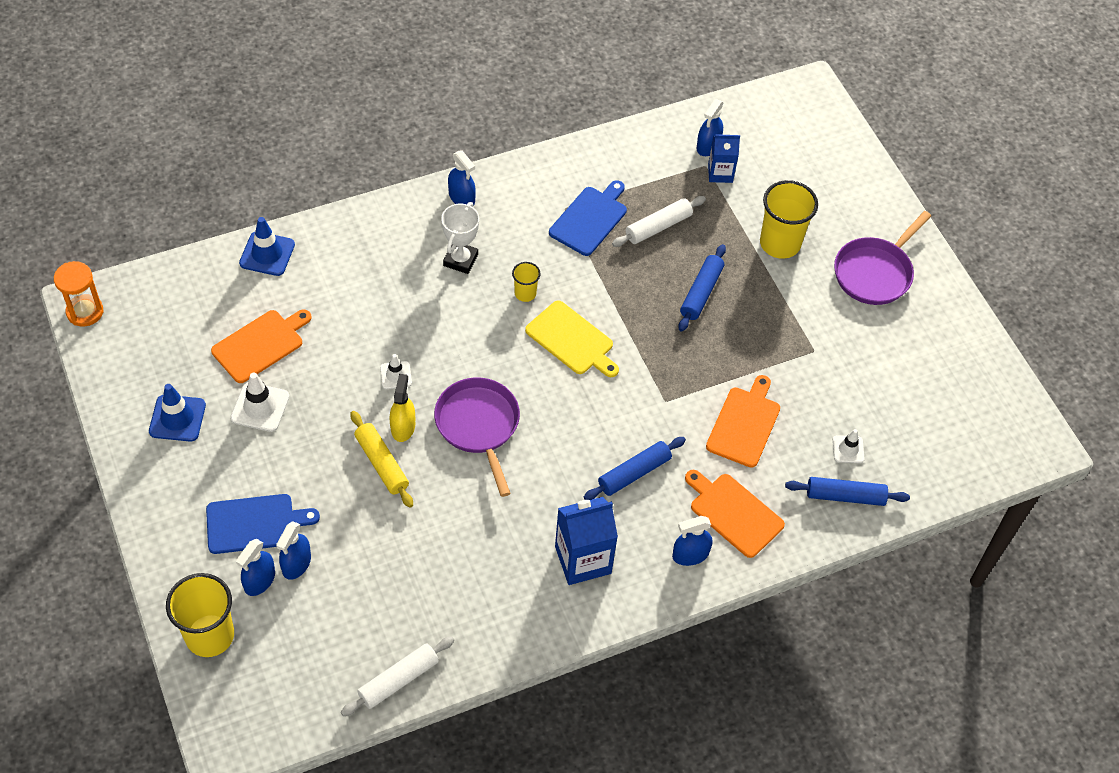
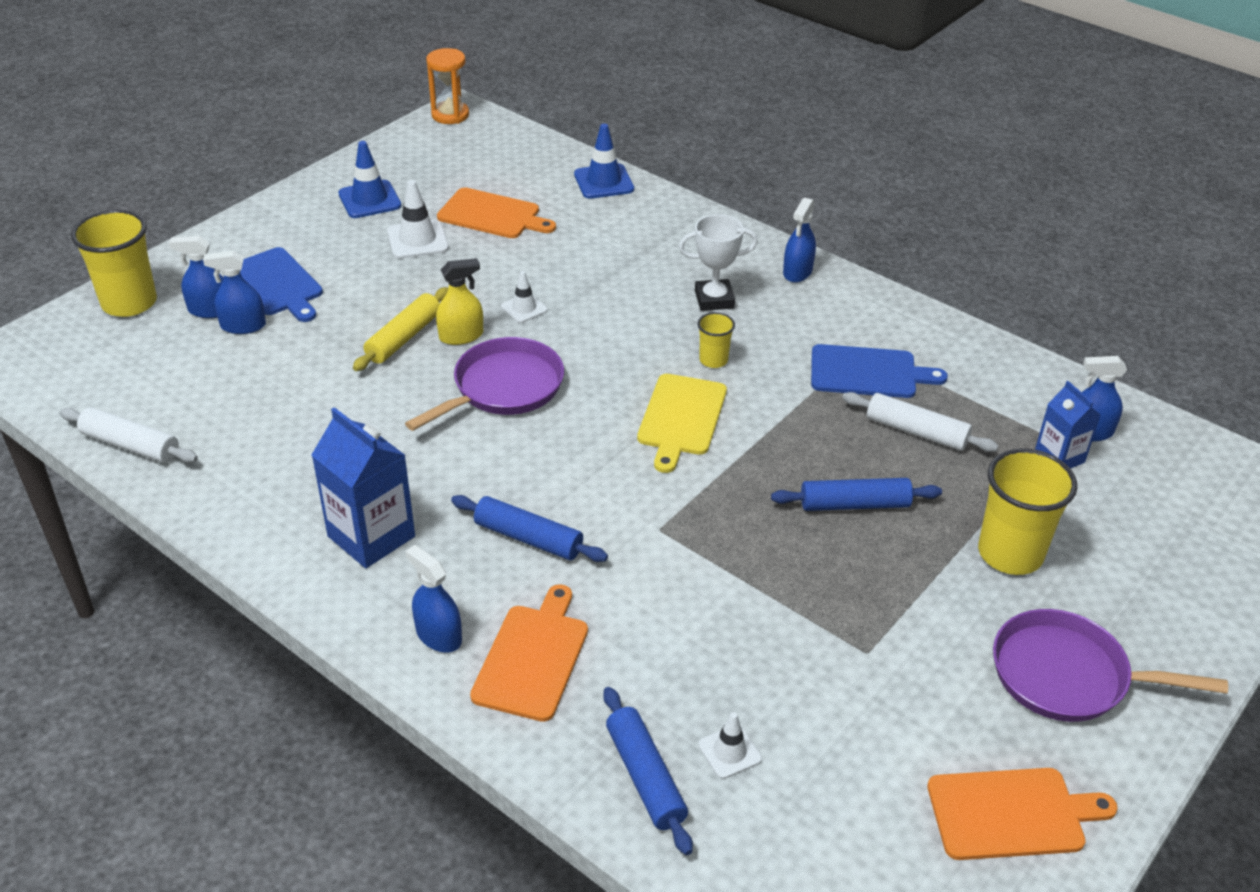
camera: 65 degrees right, 15 degrees down
(744, 424) = (683, 619): orange cutting board -> orange cutting board (1011, 814)

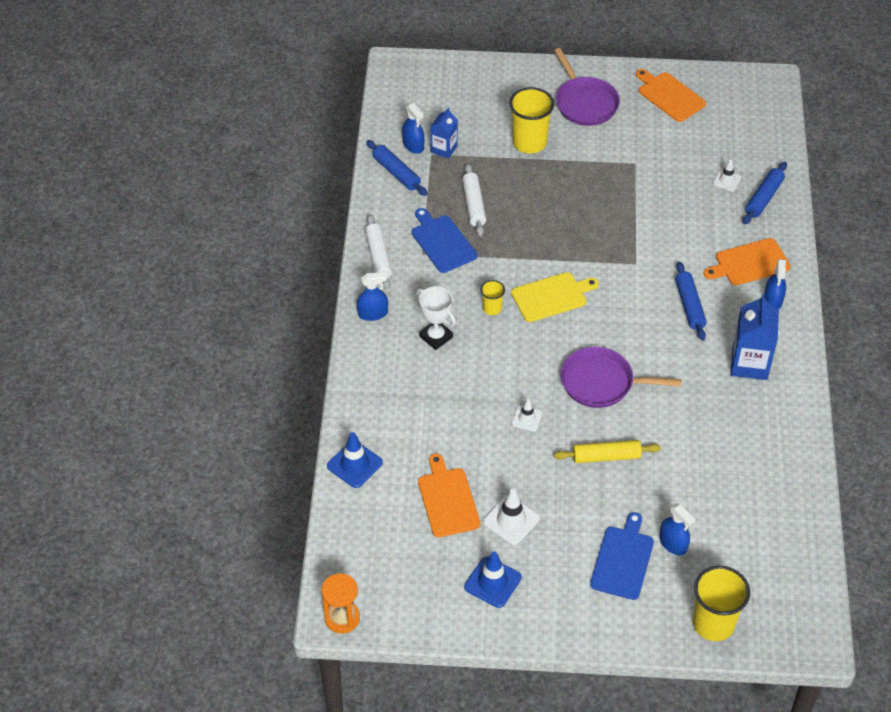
camera: 125 degrees left, 10 degrees up
(131, 445) = (803, 512): white rolling pin -> white rolling pin (378, 256)
(210, 310) = (677, 573): blue spray bottle -> none
(461, 336) = (578, 431): yellow spray bottle -> none
(854, 505) = (549, 204): blue rolling pin -> blue rolling pin (396, 173)

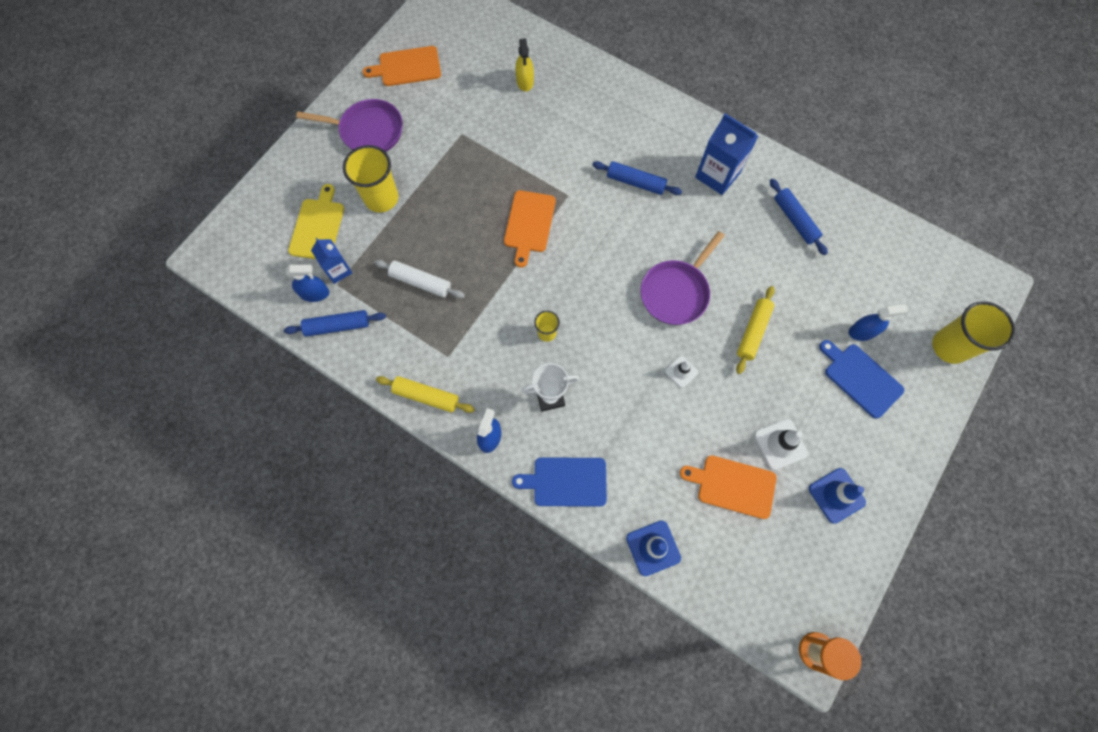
camera: 60 degrees left, 20 degrees up
(378, 256) = (426, 396): white rolling pin -> yellow rolling pin
(442, 242) = (446, 332): blue cutting board -> blue cutting board (566, 481)
(551, 296) = (563, 278): yellow cutting board -> yellow cutting board (318, 227)
(726, 180) = (525, 81): white traffic cone -> yellow spray bottle
(749, 263) = (618, 116): orange cutting board -> orange cutting board (529, 224)
(763, 198) = (560, 68): blue rolling pin -> blue rolling pin (794, 220)
(772, 301) = (665, 123): blue spray bottle -> none

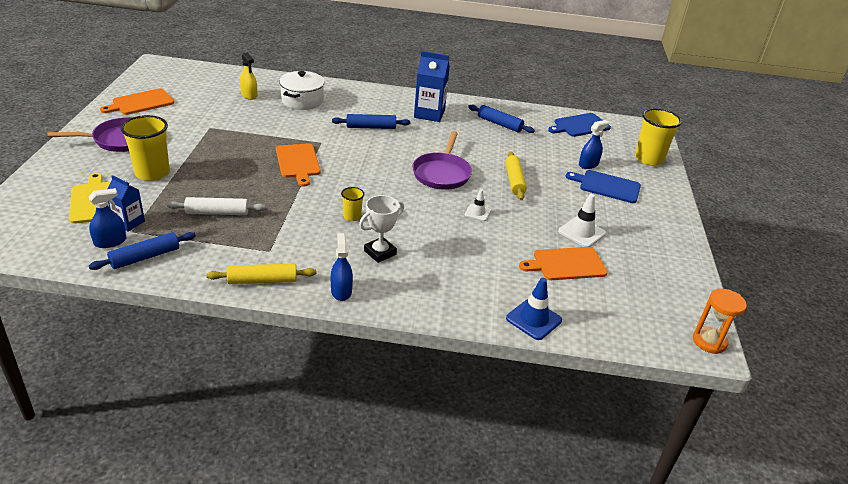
camera: 30 degrees left, 35 degrees down
(566, 481) = (429, 300): blue cutting board -> blue cutting board (580, 125)
(580, 108) = (302, 100): none -> white pot
(836, 495) = (644, 248): blue traffic cone -> none

